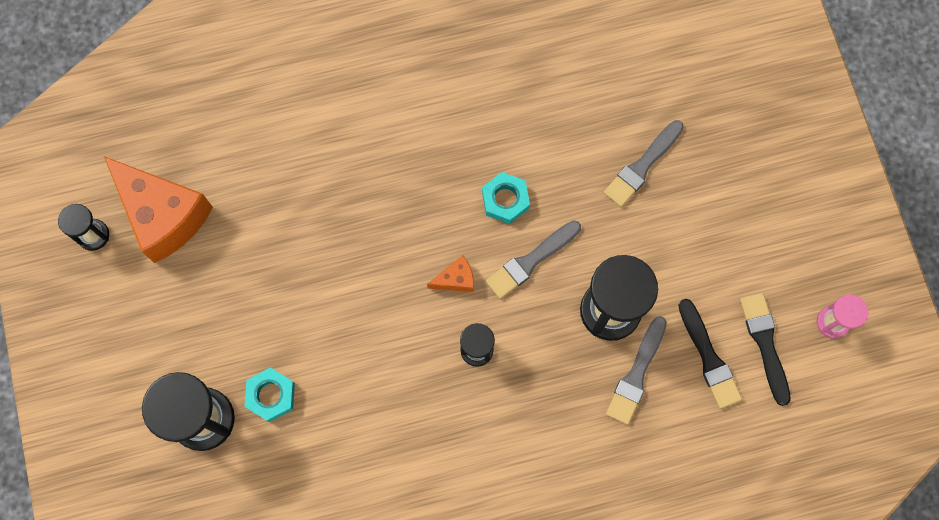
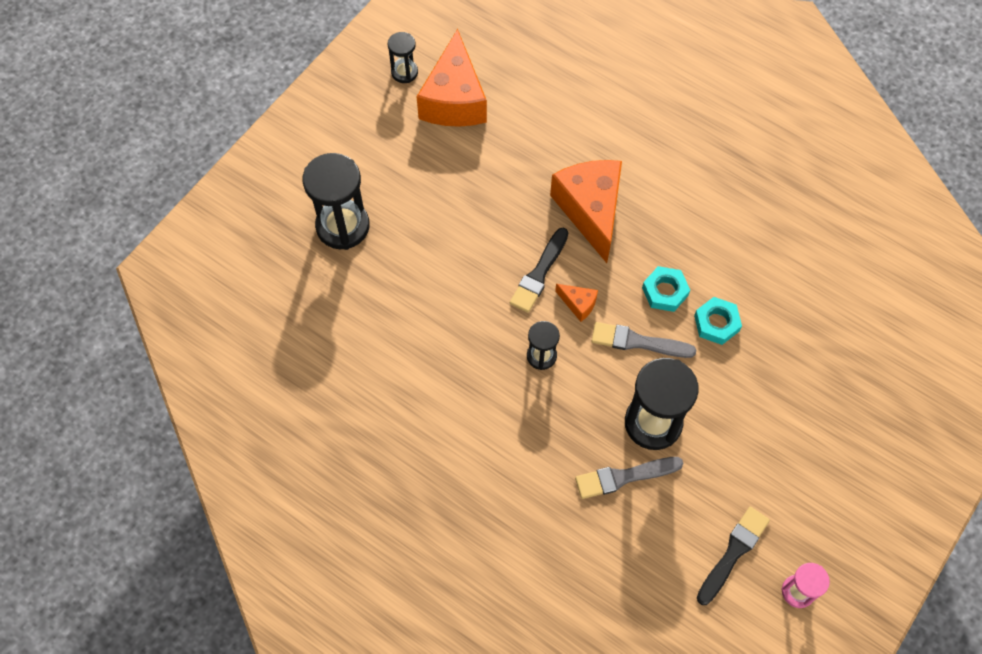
camera: 50 degrees right, 10 degrees down
(271, 395) = (393, 253): turquoise nut -> turquoise nut (716, 323)
(378, 194) = (590, 210): none -> orange cheese
(642, 166) = (780, 362): grey brush -> none
(709, 358) = (684, 519): black brush -> black brush (539, 273)

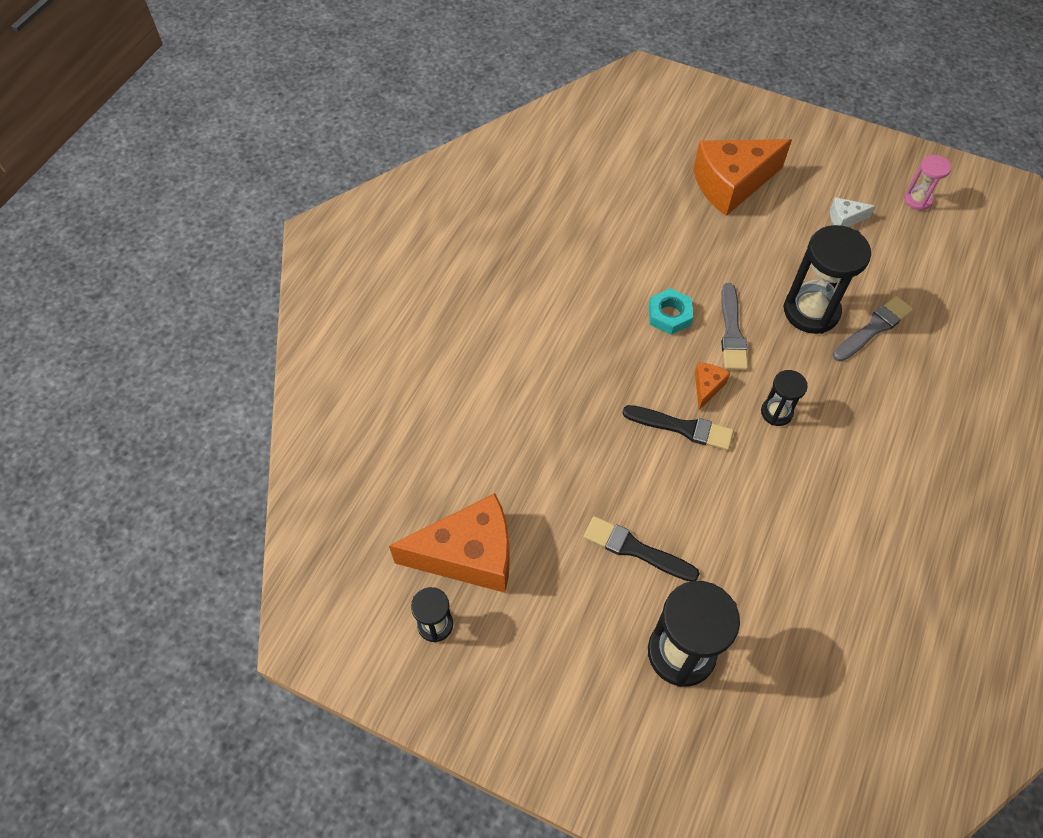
camera: 100 degrees left, 5 degrees down
(590, 210) = (592, 390): orange cheese -> orange cheese (731, 184)
(624, 477) = (873, 328): grey brush -> grey brush turned 105 degrees counterclockwise
(716, 323) = (690, 271): turquoise nut -> none
(733, 553) = (906, 243): black brush -> black brush (635, 549)
(774, 498) = (844, 219): none -> white cheese

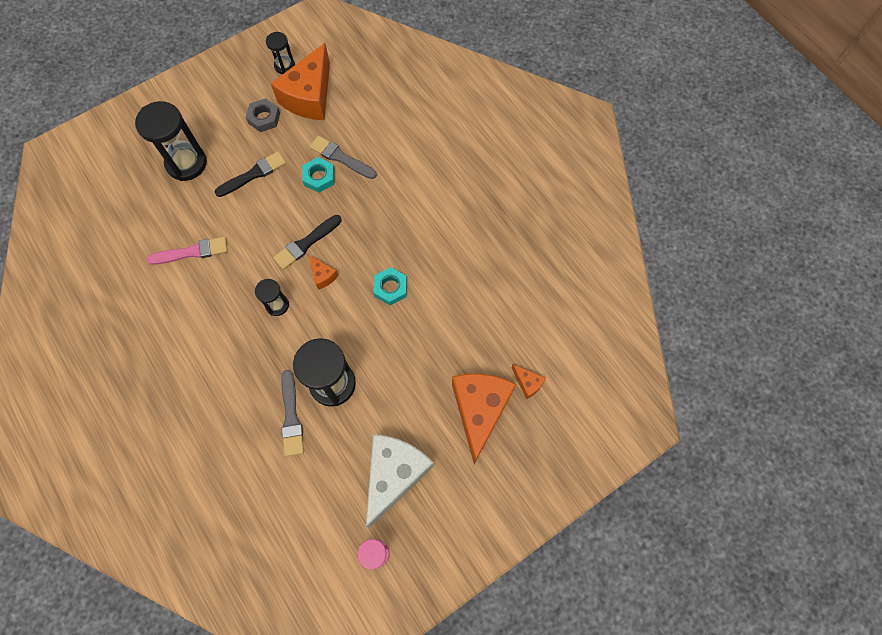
camera: 120 degrees right, 10 degrees up
(541, 594) = (264, 118): none -> grey nut
(585, 466) = (319, 177): none -> turquoise nut
(675, 161) = (528, 383): none -> orange cheese
(732, 332) = (352, 319): grey brush -> grey brush (341, 157)
(792, 551) = (192, 252): none -> pink brush
(844, 219) = (394, 474): white cheese -> white cheese, size x2.33

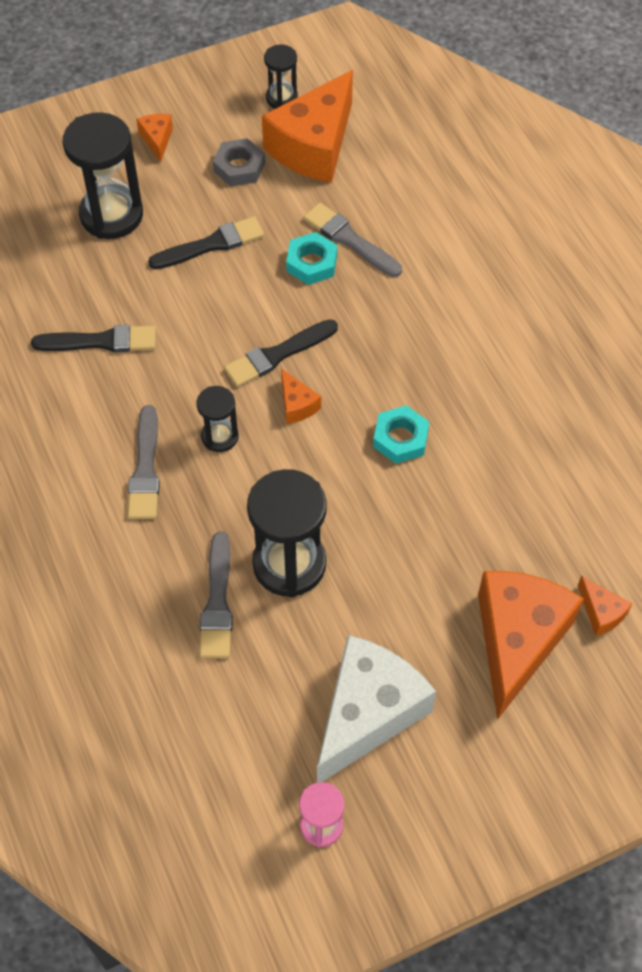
camera: 10 degrees right, 10 degrees down
(192, 252) = (101, 341): pink brush -> black brush
(208, 106) = (157, 140): none -> orange cheese
(233, 335) = (145, 469): none -> grey brush

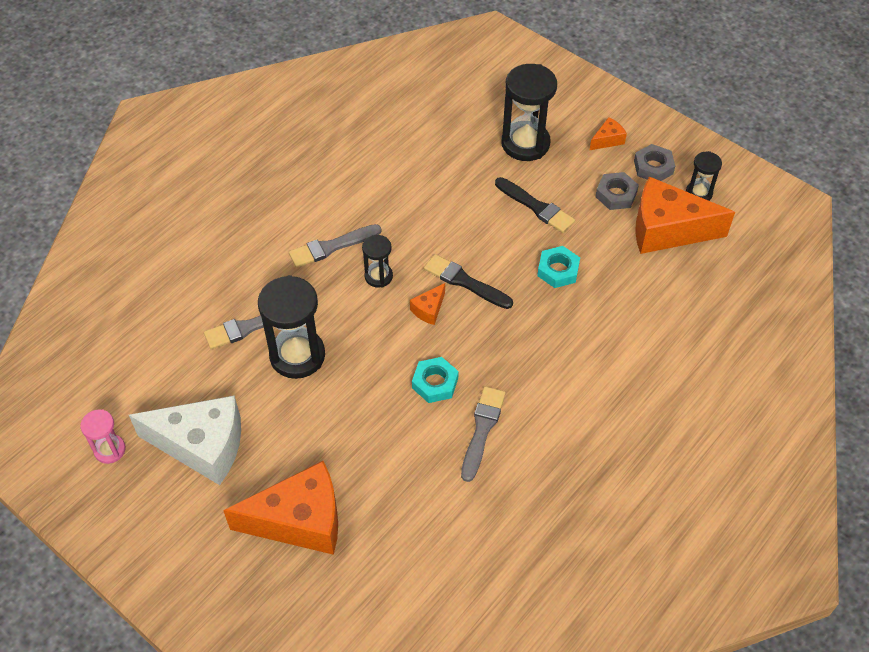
camera: 65 degrees right, 5 degrees down
(101, 341) = (418, 182): black brush -> none
(222, 119) = (653, 167): none -> grey nut
(349, 239) = (594, 285): grey brush -> grey brush (482, 430)
(601, 612) = (349, 571): orange cheese -> none

